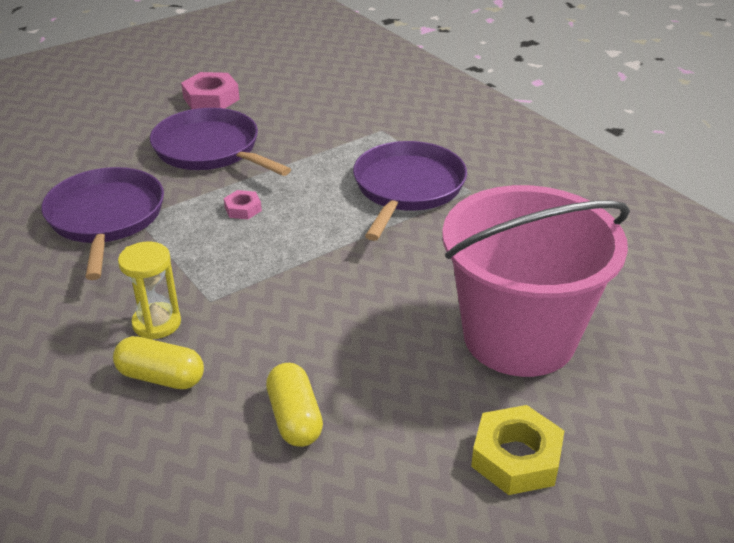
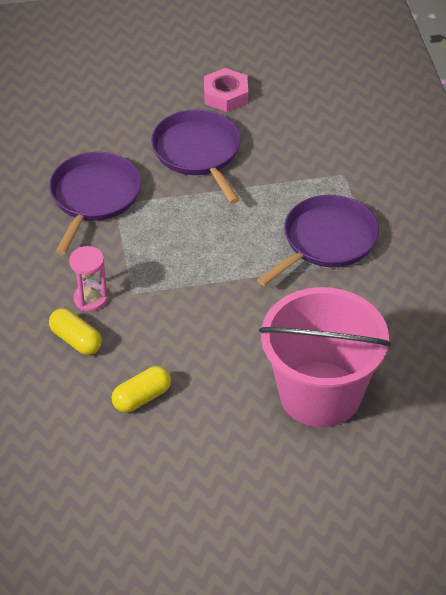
camera: 25 degrees right, 10 degrees up
(157, 323) = (90, 299): yellow hourglass -> pink hourglass
(243, 209) = (193, 220): pink nut -> none
(295, 418) = (142, 398): yellow capsule -> yellow capsule turned 45 degrees clockwise
(516, 457) = (258, 472): yellow nut -> none

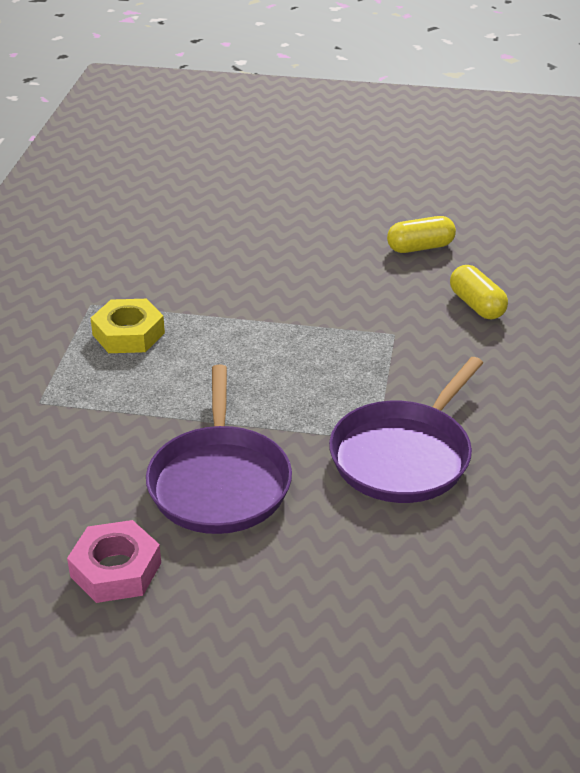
camera: 160 degrees left, 10 degrees down
(90, 299) = (447, 339): pink hourglass -> none
(320, 394) = (240, 216): pink bucket -> none
(326, 241) = (128, 334): purple pan -> yellow nut

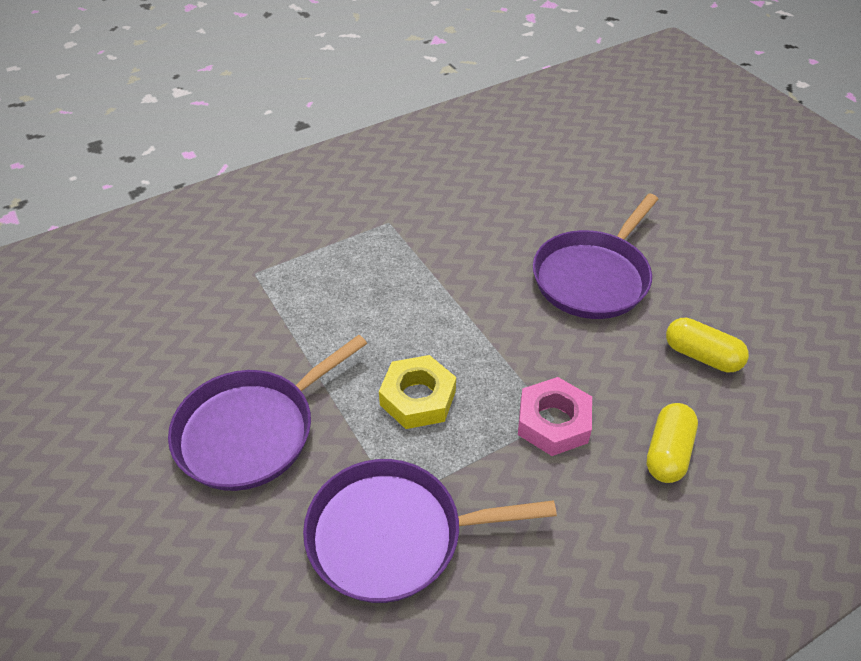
camera: 50 degrees right, 10 degrees up
(115, 569) = (108, 436): pink nut -> pink nut (553, 422)
(128, 334) = (376, 263): yellow nut -> yellow nut (418, 398)
(293, 247) = (593, 277): none -> purple pan

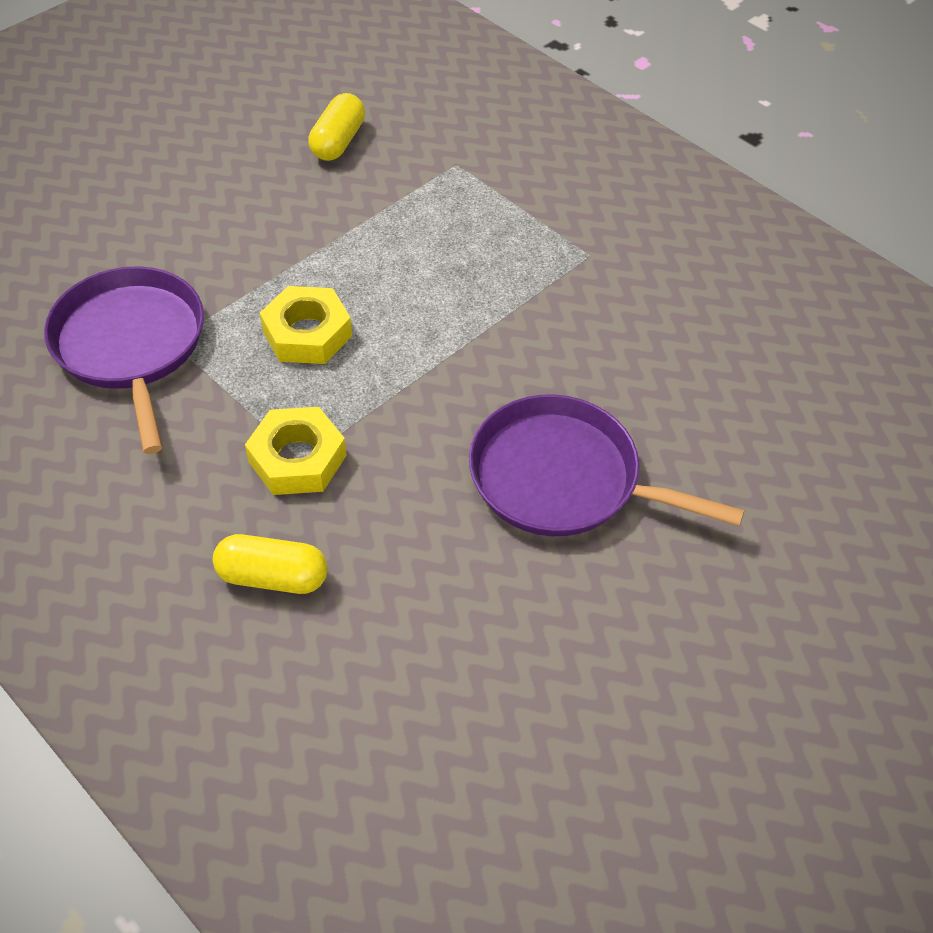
camera: 75 degrees right, 5 degrees up
(252, 431) = (238, 218): purple pan -> none
(553, 422) = (297, 458): pink nut -> yellow nut
(702, 356) = (447, 613): yellow capsule -> yellow capsule (338, 142)

